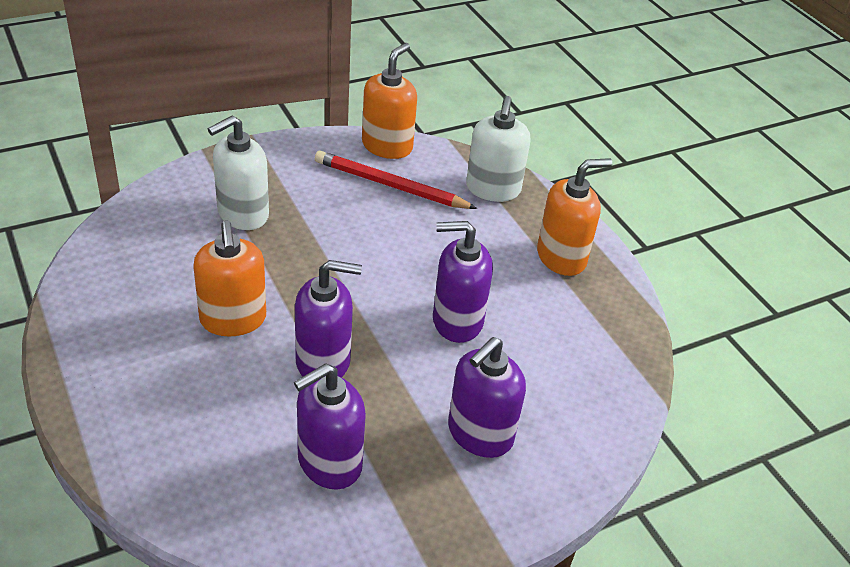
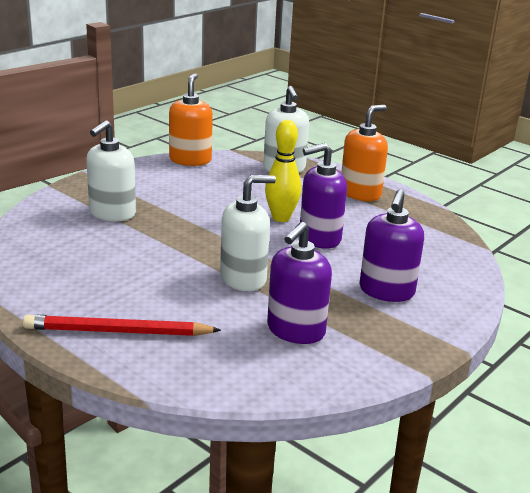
camera: 20 degrees left, 15 degrees down
(233, 319) = (155, 271): orange soap dispenser -> none
(323, 362) = (243, 278): purple soap dispenser -> white soap dispenser
(390, 185) = (210, 179): red pencil -> red pencil (118, 331)
(433, 274) = (281, 218): none -> yellow bowling pin

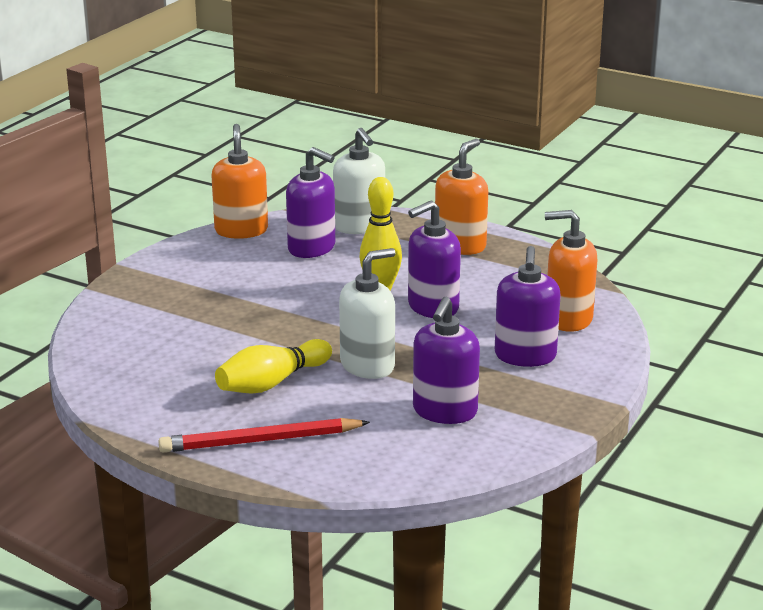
camera: 10 degrees left, 0 degrees up
(112, 213) = (183, 312): white soap dispenser -> none
(154, 281) = (272, 383): none -> yellow bowling pin
(239, 180) = (312, 248): none -> purple soap dispenser
(434, 264) = (568, 319): none -> orange soap dispenser

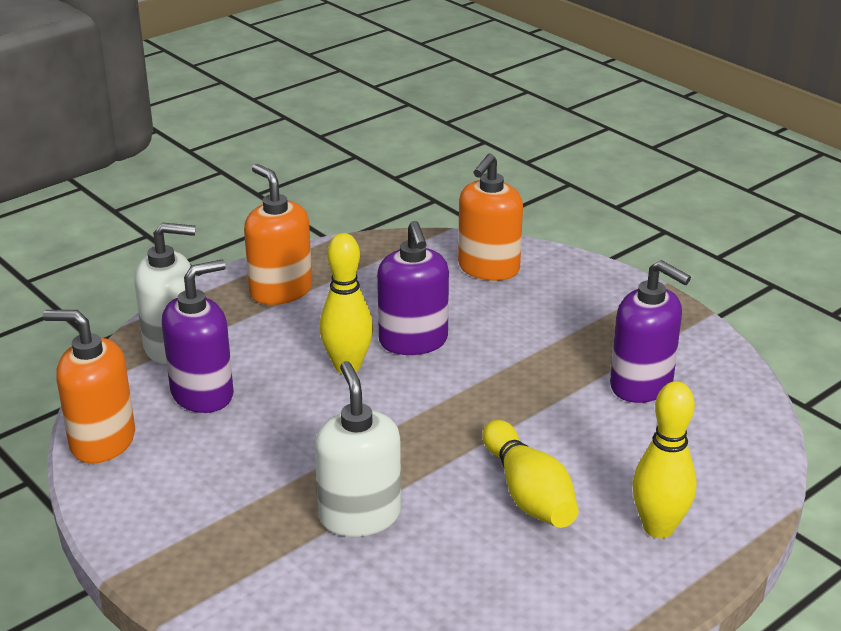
camera: 70 degrees left, 5 degrees up
(261, 440) = (658, 528): red pencil -> yellow bowling pin
(368, 365) = (521, 414): white soap dispenser -> white soap dispenser (359, 515)
(525, 356) = (551, 311): purple soap dispenser -> none

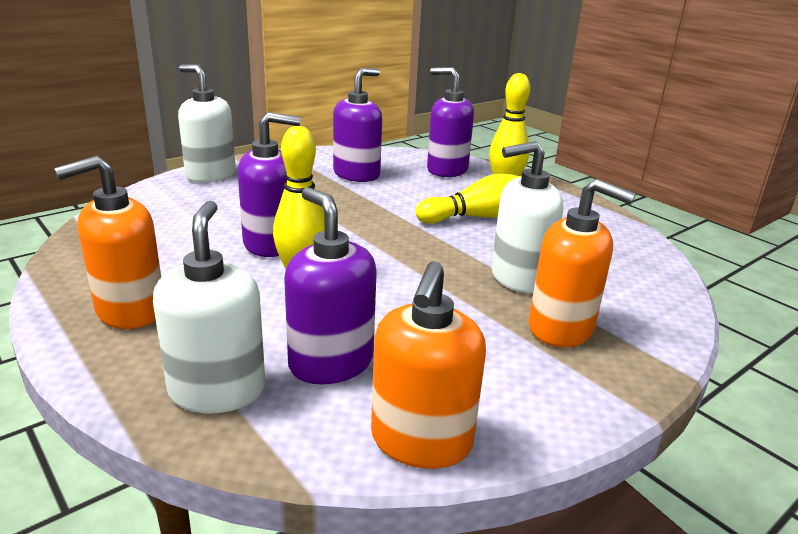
camera: 90 degrees left, 5 degrees down
(488, 268) = (166, 206): orange soap dispenser -> orange soap dispenser (561, 328)
(589, 279) = (210, 175): none -> white soap dispenser
(703, 469) = (447, 170): none -> purple soap dispenser

